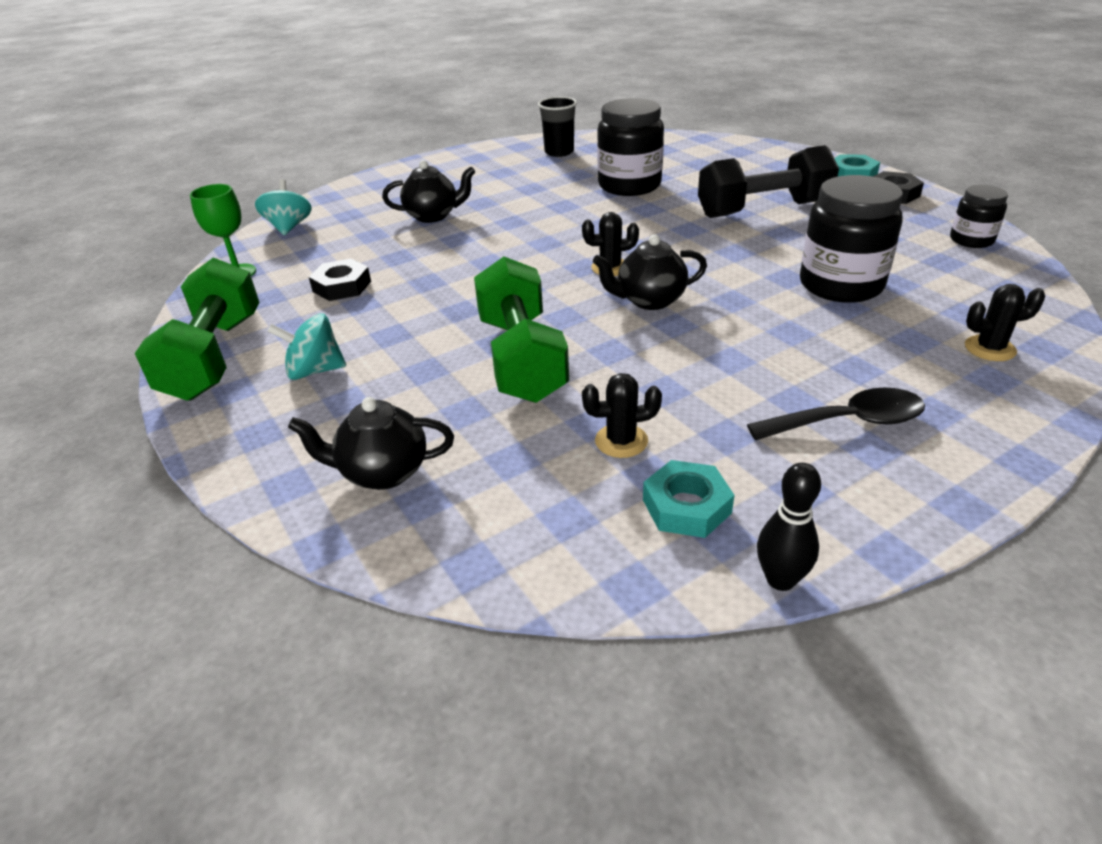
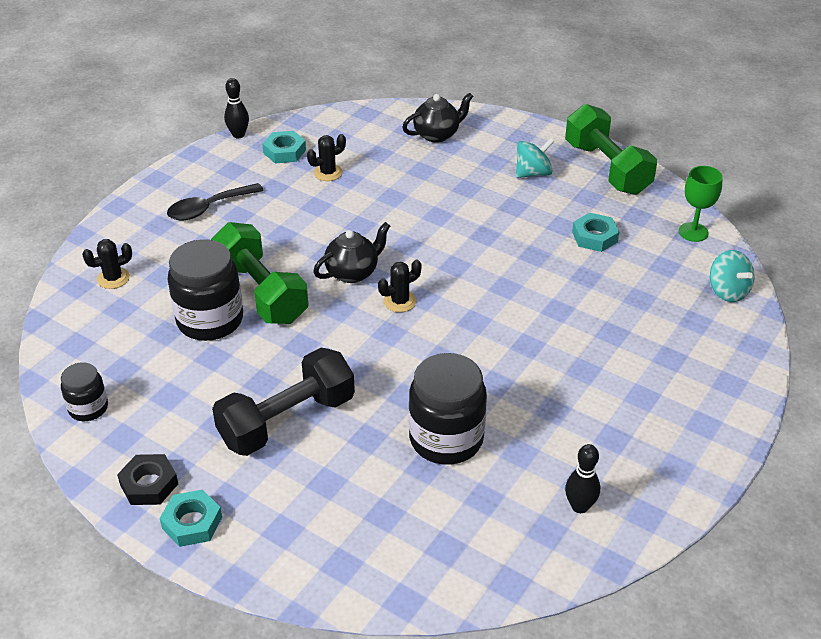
camera: 155 degrees right, 5 degrees up
(342, 286) = (594, 237): black nut -> turquoise nut
(433, 216) = (611, 337): black teapot -> none
(521, 358) = (414, 207): green dumbbell -> green dumbbell (261, 292)
(559, 152) = (579, 506): black cup -> black bowling pin

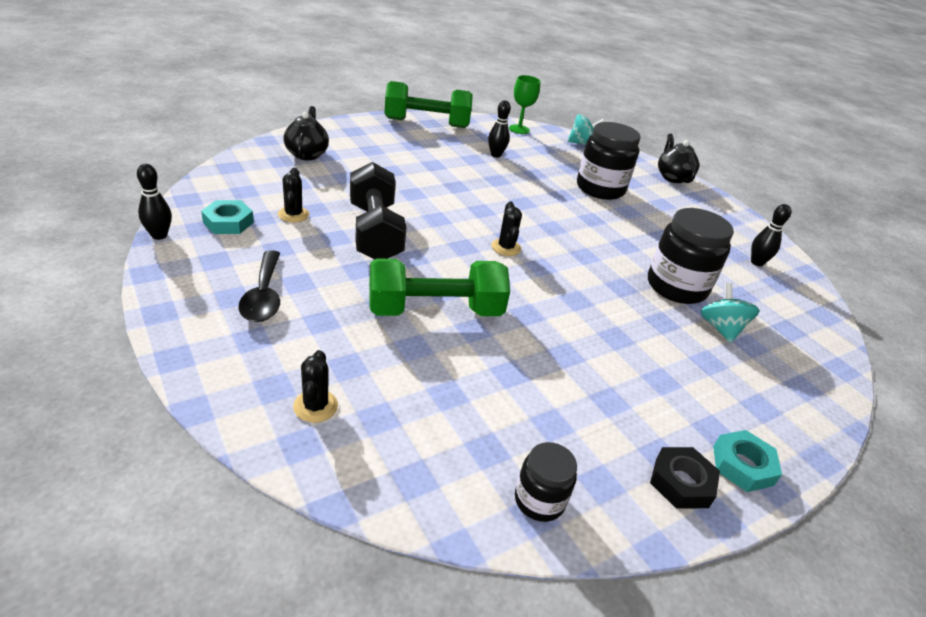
camera: 70 degrees left, 5 degrees down
(210, 320) = (452, 356): black jar -> black jar (600, 189)
(287, 420) = (624, 357): black dumbbell -> black dumbbell (375, 232)
(353, 272) = (450, 254): black teapot -> black teapot (672, 177)
(533, 173) = (403, 144): turquoise spinning top -> turquoise spinning top (721, 328)
(594, 237) = (496, 155): turquoise nut -> black bowling pin

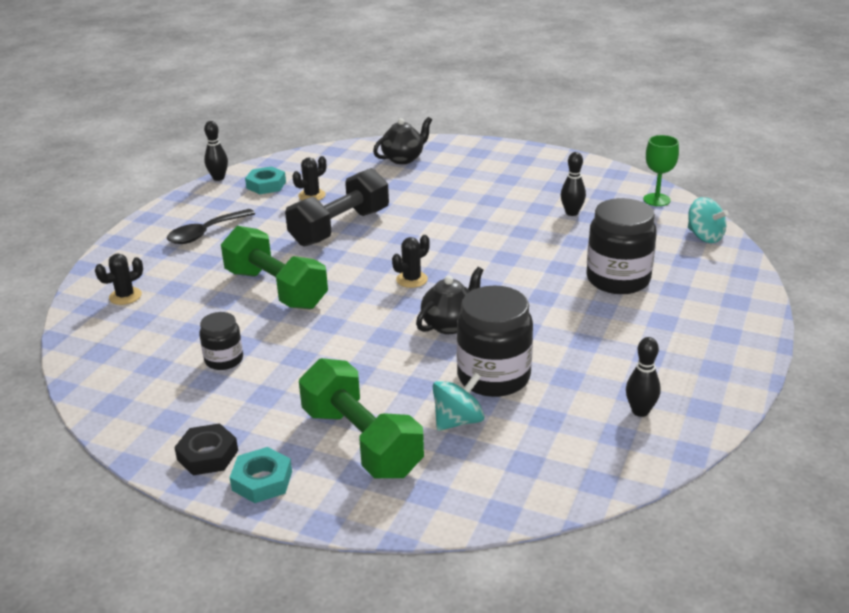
camera: 60 degrees right, 5 degrees down
(426, 123) = (563, 165): green dumbbell -> green dumbbell (361, 442)
(539, 500) = (126, 401): black jar -> black jar (224, 360)
(672, 177) = (747, 307): black teapot -> black teapot (450, 324)

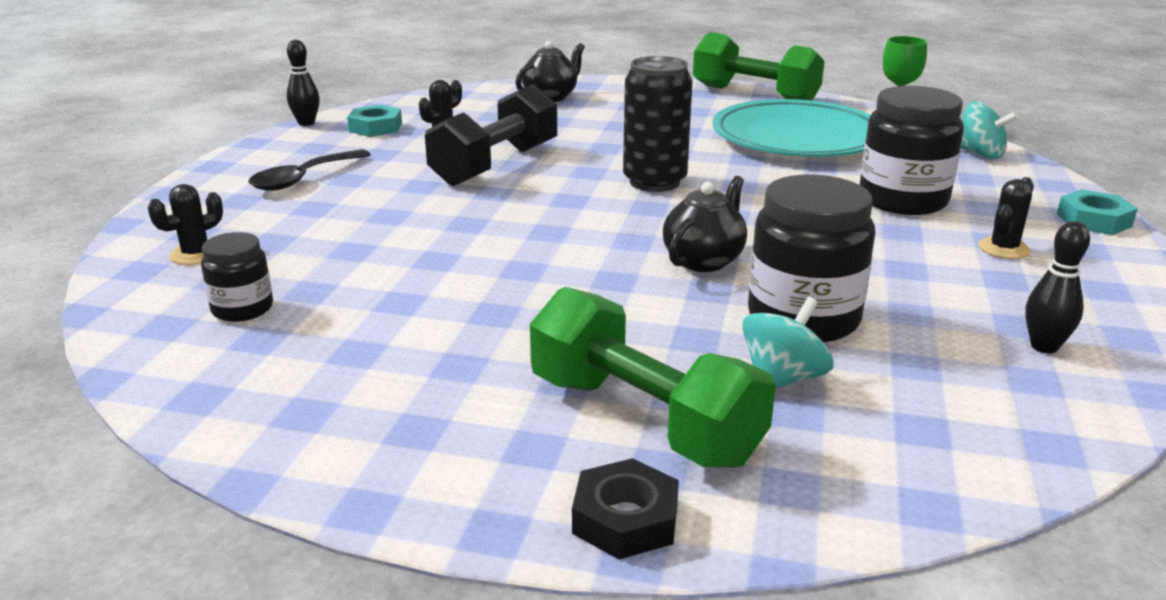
camera: 10 degrees left, 5 degrees down
(207, 455) = (387, 460): black nut -> black nut (625, 519)
(224, 360) = (375, 323): black jar -> black jar (242, 309)
(262, 481) = (497, 492): turquoise nut -> turquoise nut (1094, 220)
(276, 289) = (429, 234): green dumbbell -> green dumbbell (754, 95)
(411, 279) = (622, 214): black cactus -> black cactus (1003, 248)
(446, 251) = (654, 182): none -> black can
(572, 213) = (797, 138): black bowling pin -> turquoise plate

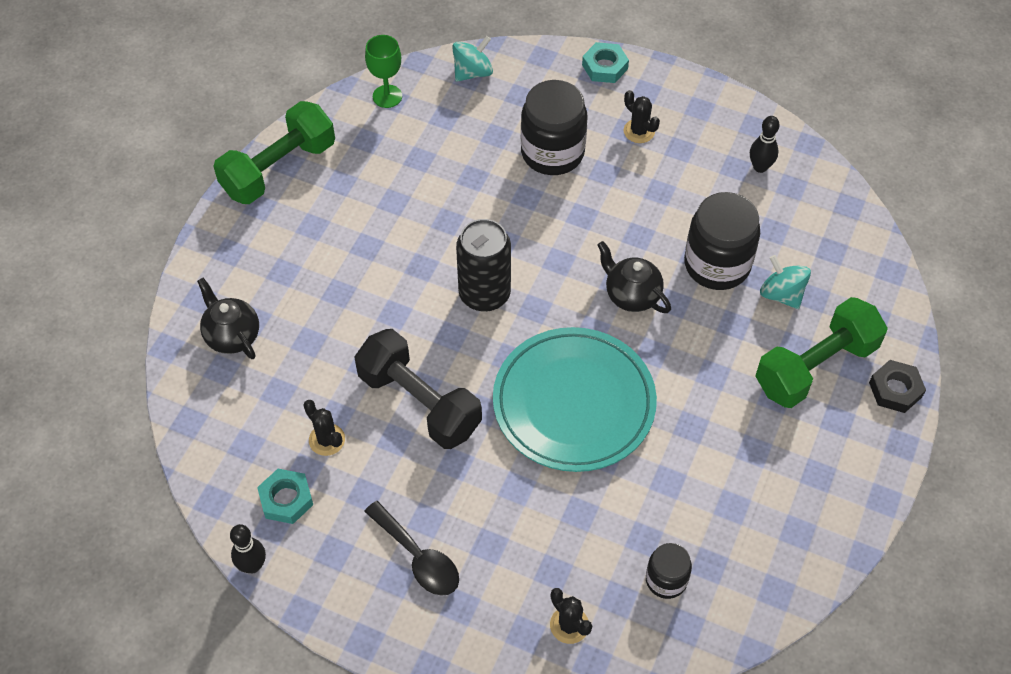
camera: 80 degrees left, 30 degrees up
(797, 138) = (408, 173): turquoise plate -> turquoise plate (574, 403)

